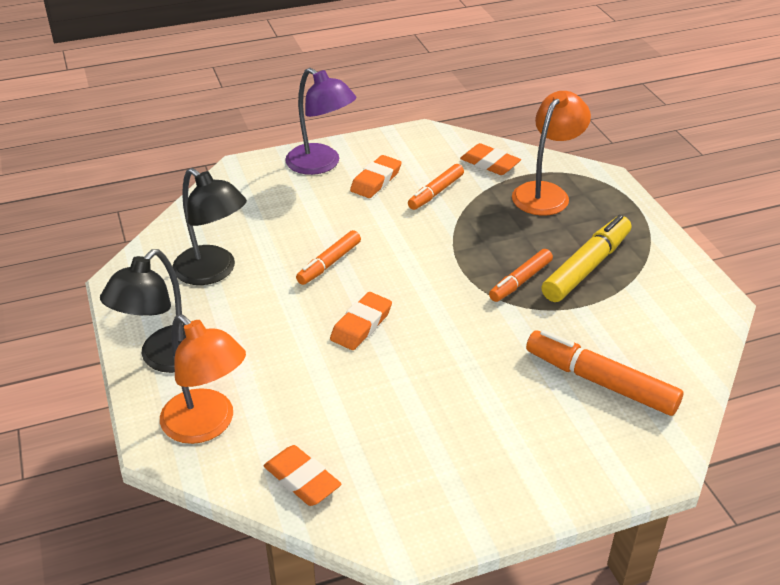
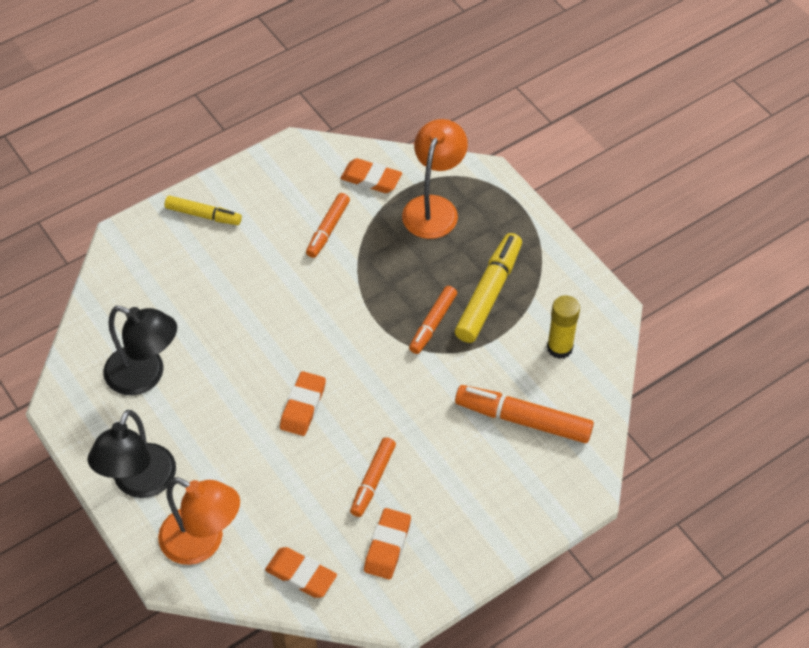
camera: 15 degrees left, 15 degrees up
(321, 164) = (203, 215): purple lamp -> yellow marker
(329, 263) = (251, 341): orange marker -> orange marker (372, 480)
(376, 181) = (265, 226): orange eraser -> orange eraser (387, 546)
(655, 325) = (559, 348): none -> yellow glue stick

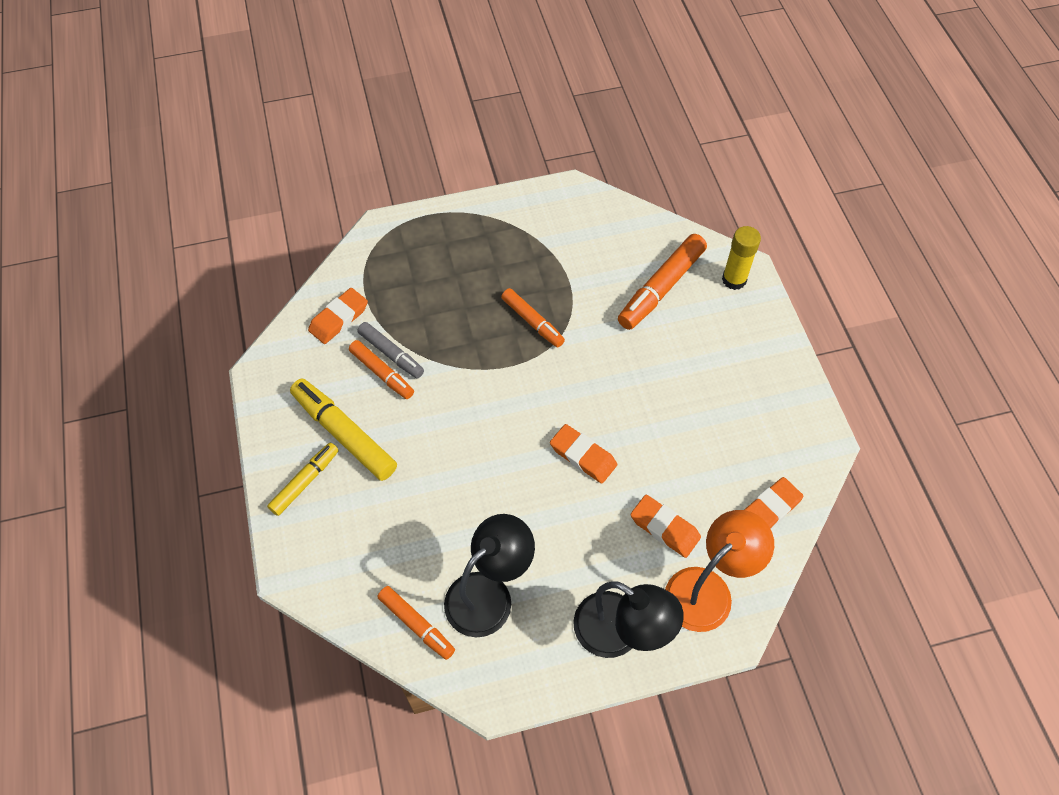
camera: 70 degrees left, 5 degrees up
(350, 229) = (391, 354): none -> grey marker
(372, 480) = (685, 422): orange marker -> orange marker (416, 625)
(387, 546) = (757, 431): orange eraser -> orange eraser (664, 528)
(434, 207) = (400, 279): orange lamp -> none
(489, 294) = (518, 269): yellow marker -> yellow marker (344, 434)
(559, 348) = (597, 238): yellow glue stick -> yellow glue stick (734, 279)

